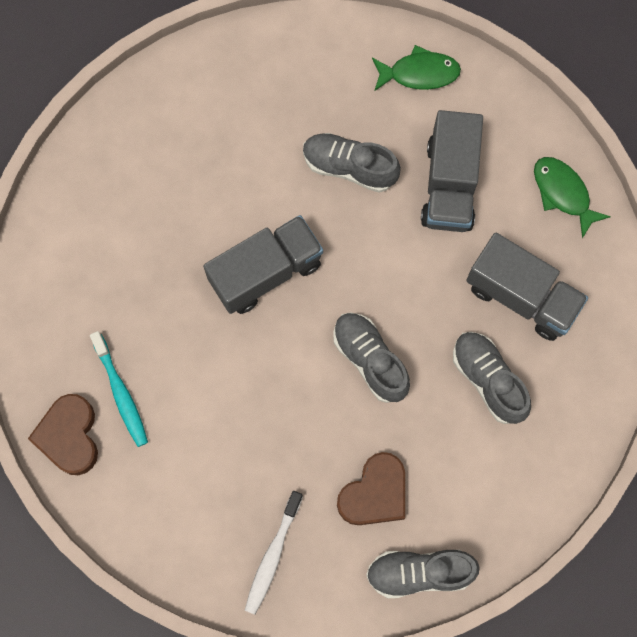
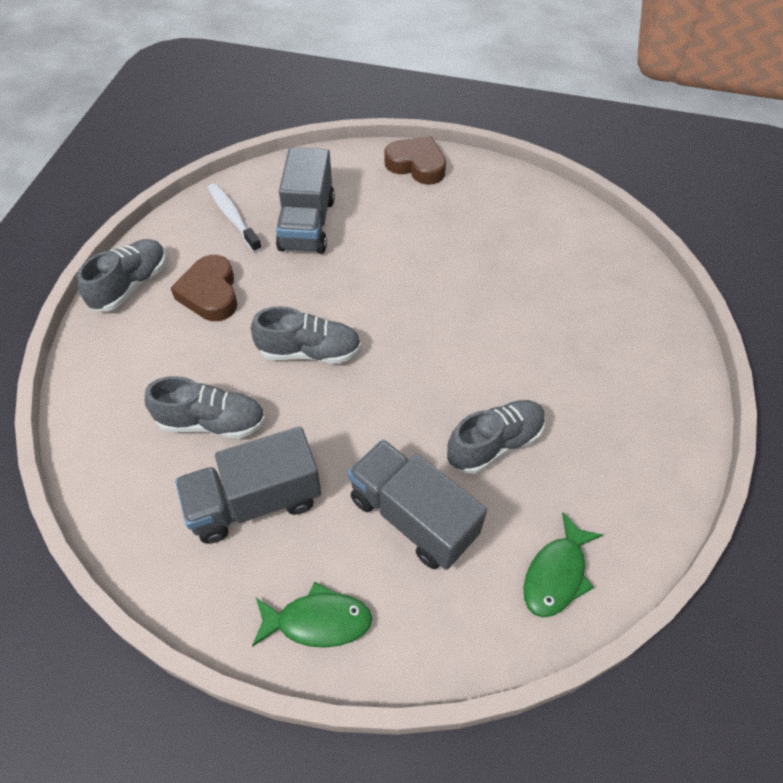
camera: 125 degrees right, 20 degrees down
(121, 393) = (422, 201): turquoise toothbrush -> none
(266, 272) = (443, 328): grey truck -> grey truck (307, 224)

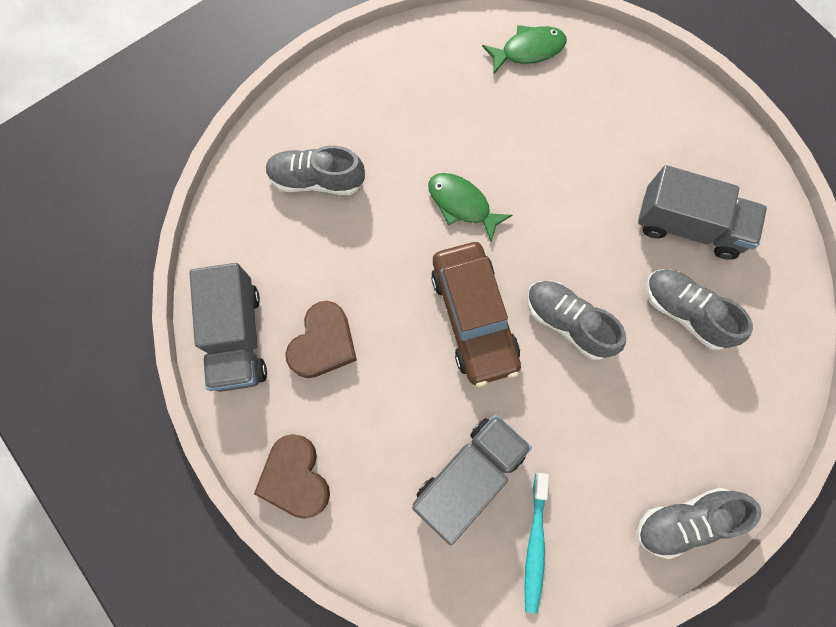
camera: 140 degrees left, 20 degrees up
(210, 293) = (615, 452): brown heart -> brown heart (323, 343)
(233, 217) = (535, 544): white toothbrush -> turquoise toothbrush
(318, 621) = (693, 123): green fish -> green fish (462, 204)
(387, 309) = (473, 317): none -> brown car
(412, 517) = (588, 141): grey truck -> grey truck (237, 336)
(494, 444) = (491, 148): grey shoe -> grey shoe (317, 180)

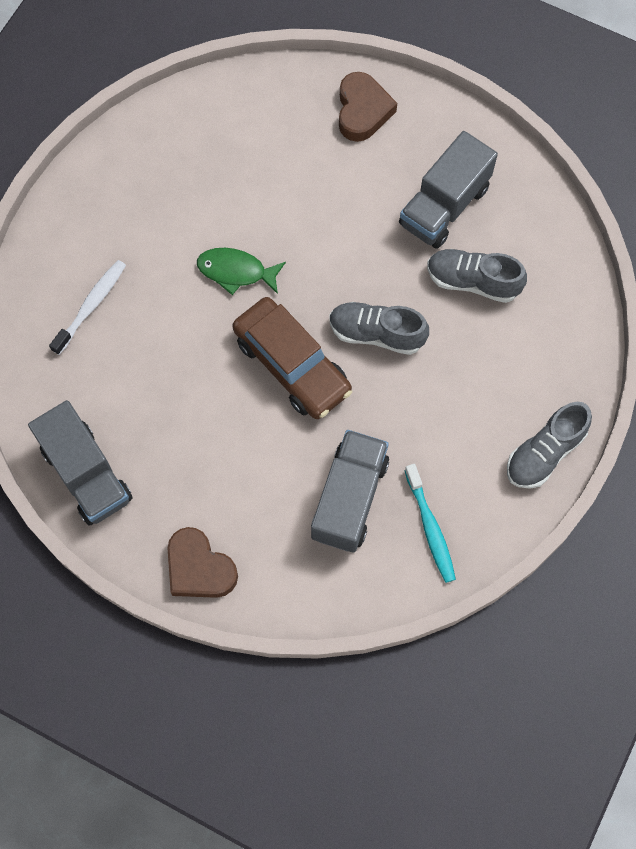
camera: 25 degrees left, 5 degrees down
(317, 180) = (91, 305): grey shoe -> white toothbrush
(323, 343) = (168, 445): brown heart -> brown heart (362, 111)
(528, 50) = (232, 107): green fish -> none
(688, 226) = (444, 206): grey truck -> grey truck turned 135 degrees clockwise

